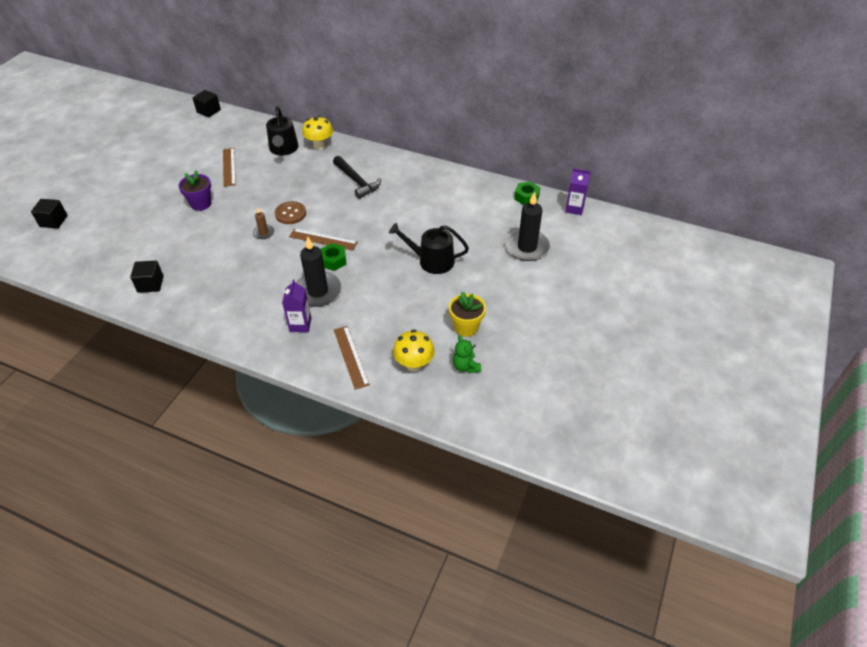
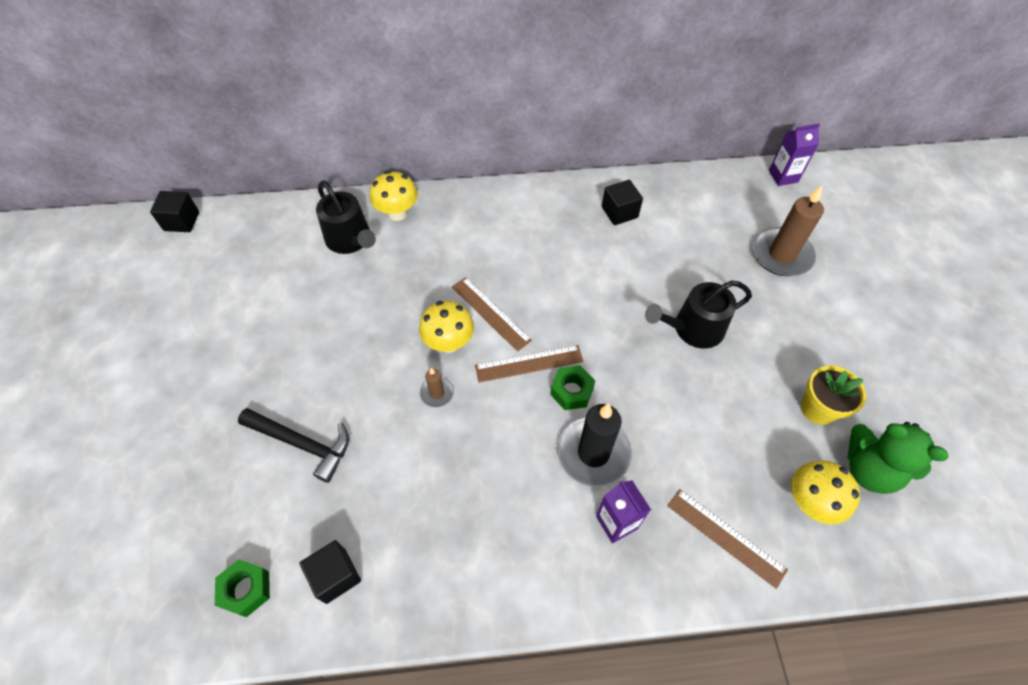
camera: 30 degrees left, 10 degrees up
(53, 221) = (64, 542): black cube -> black cube (619, 212)
(201, 204) = (300, 388): purple flower pot -> none
(229, 167) = (292, 304): brown ruler -> brown ruler (490, 313)
(290, 214) = (449, 342): brown button -> yellow mushroom
(357, 181) = (496, 249): black hammer -> black hammer (302, 444)
(465, 366) = (869, 469): green teddy bear -> green teddy bear, size x1.69
(526, 197) = (719, 183): green nut -> green nut (246, 589)
(527, 247) = (781, 255): black candle -> brown candle

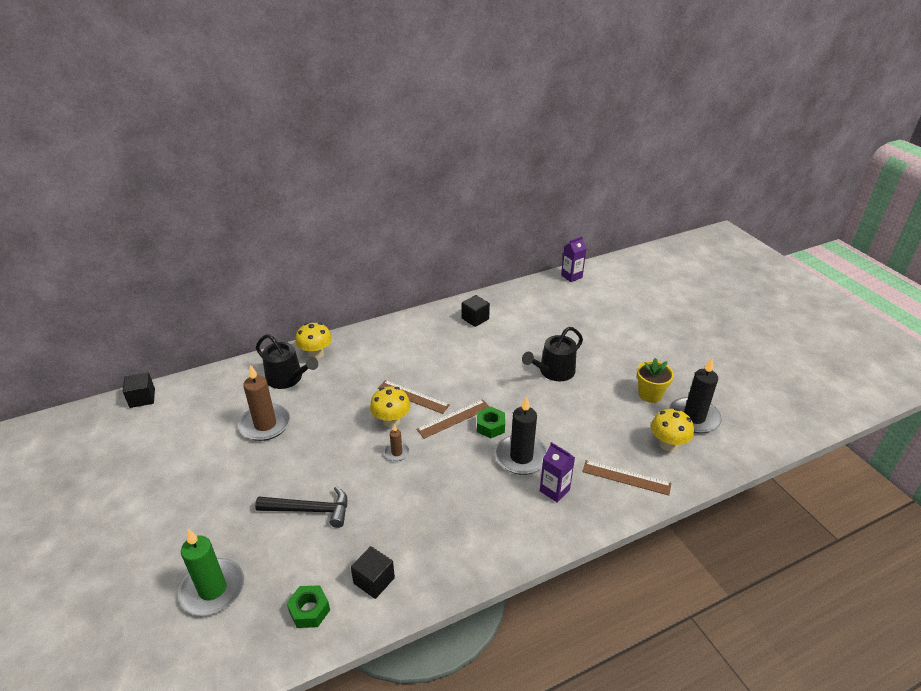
camera: 20 degrees left, 20 degrees down
(155, 517) = (212, 589): none -> green candle
(781, 255) = (590, 318): brown candle -> brown candle (265, 424)
(869, 469) = (694, 417): green teddy bear -> black candle

